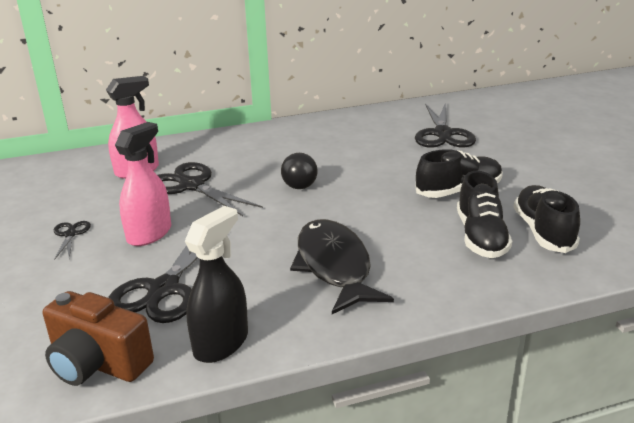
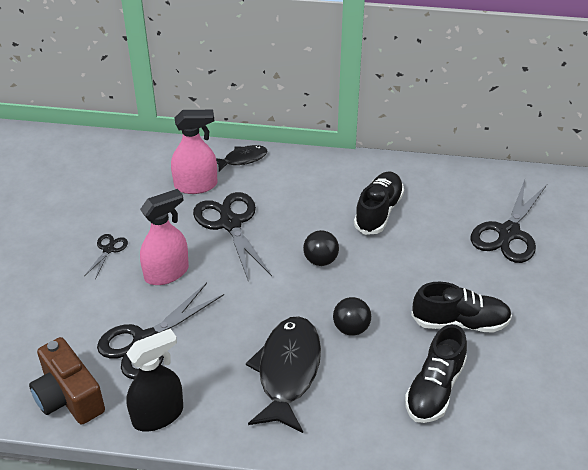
camera: 25 degrees right, 15 degrees up
(172, 146) = (242, 159): none -> black fish
(368, 221) = (351, 328): none -> black ball
(543, 232) = (496, 406): black shoe -> black shoe (378, 212)

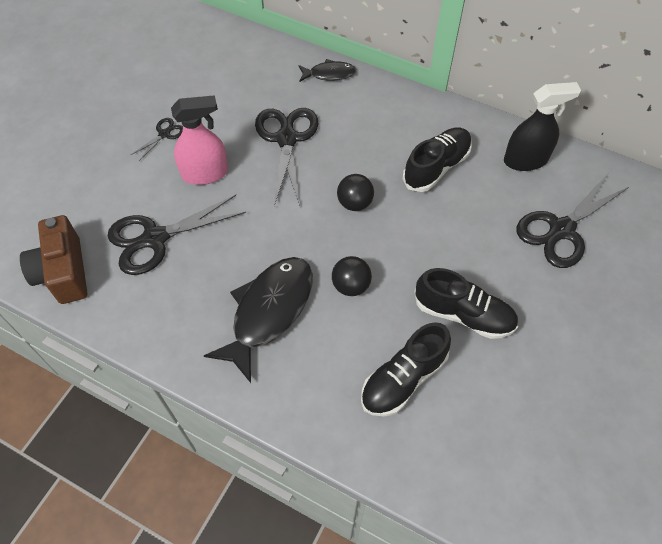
camera: 20 degrees right, 15 degrees up
(158, 415) = (131, 317): black spray bottle -> black spray bottle (525, 160)
(196, 185) = (273, 90): pink spray bottle -> none

